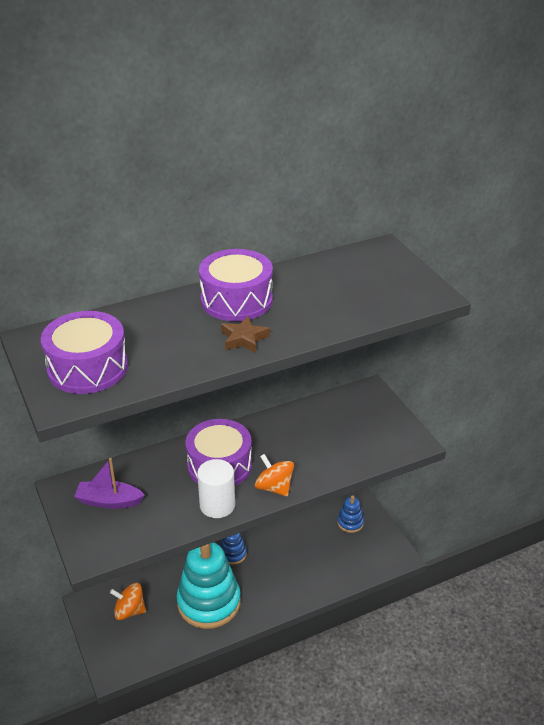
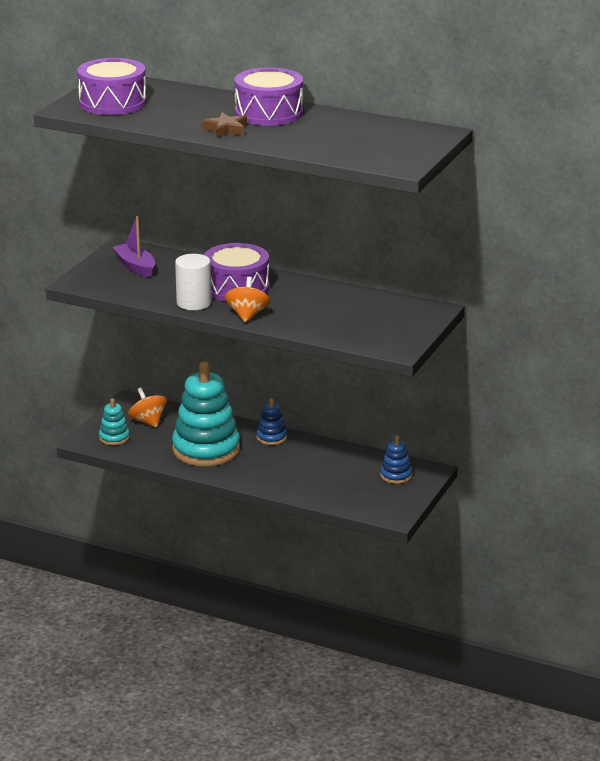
camera: 50 degrees right, 10 degrees down
(129, 649) = (114, 438): none -> turquoise stacking toy

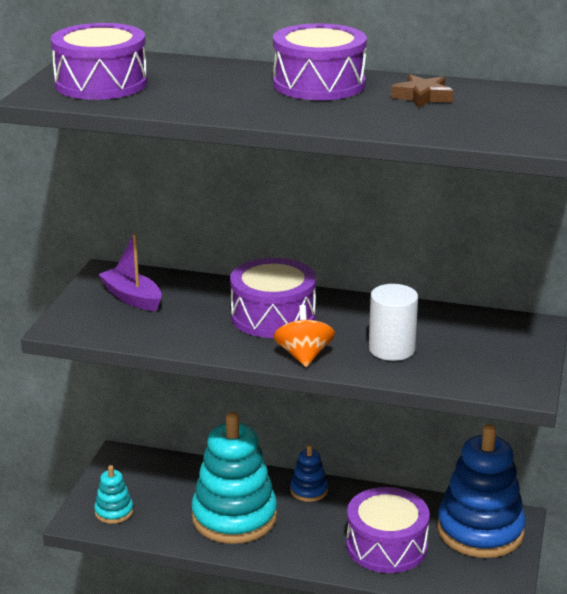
camera: 10 degrees left, 0 degrees up
(148, 421) = (150, 483): orange spinning top -> none
(194, 303) = (226, 344): white cylinder -> white cylinder (391, 349)
(226, 129) = (274, 109): brown star -> brown star (422, 97)
(317, 478) = (386, 546): none -> purple drum
(396, 475) = (480, 530): blue stacking toy -> blue stacking toy, size x2.19

